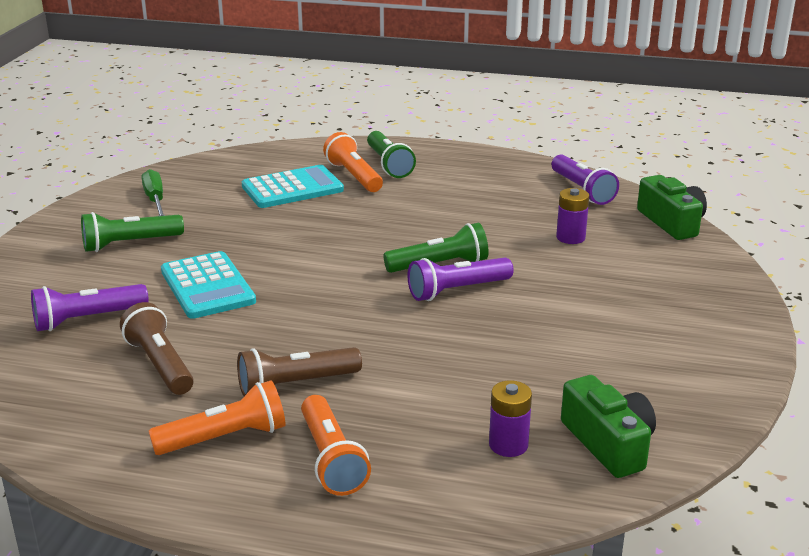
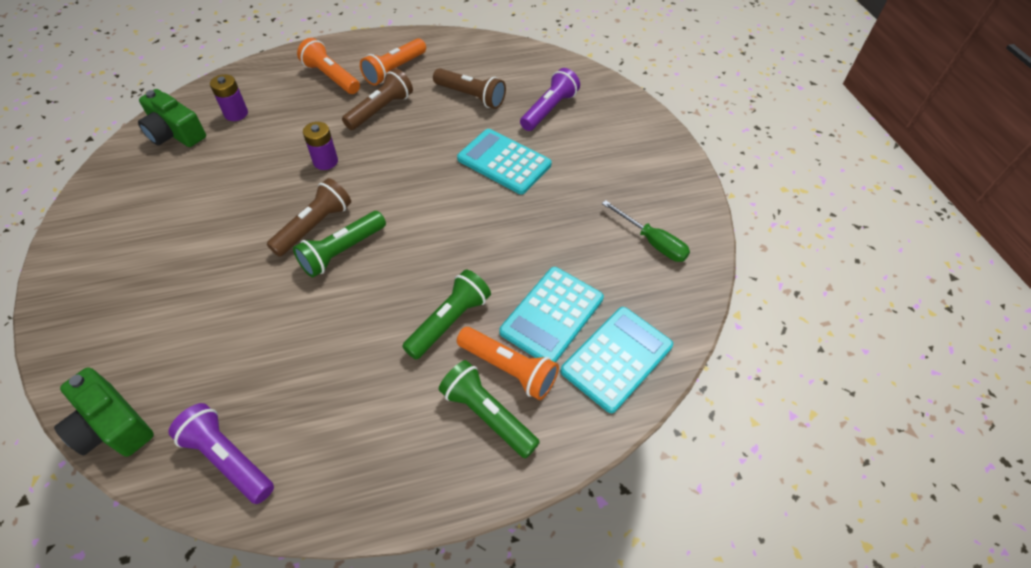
camera: 150 degrees right, 25 degrees up
(130, 244) = (606, 181): green flashlight -> green flashlight (449, 321)
(272, 162) = (617, 359): none -> turquoise calculator
(457, 290) = (314, 226): purple flashlight -> brown flashlight
(570, 237) = (228, 345): purple battery -> purple battery (325, 161)

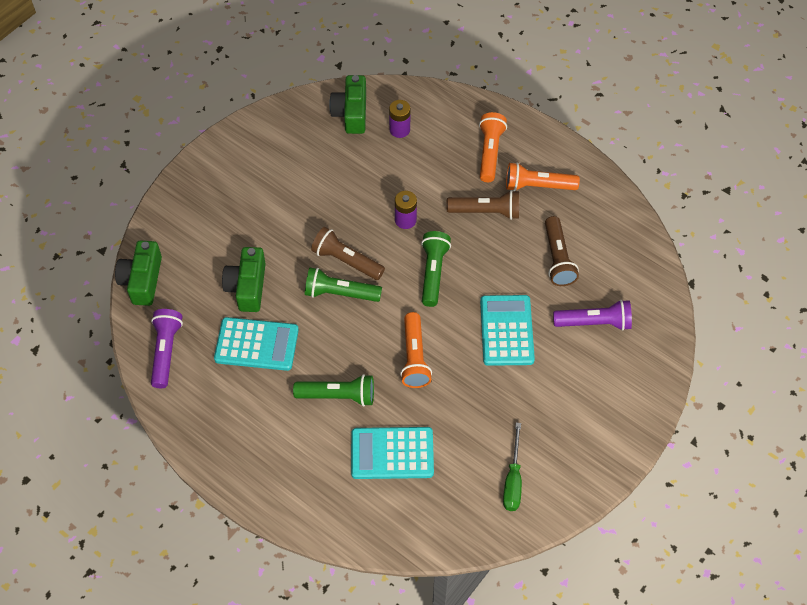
camera: 55 degrees right, 5 degrees up
(245, 324) = (247, 287): none -> green camera
(314, 226) = (346, 261): brown flashlight -> brown flashlight turned 150 degrees counterclockwise
(487, 415) = (290, 464): green flashlight -> green flashlight (433, 273)
(509, 369) = (331, 454): orange flashlight -> orange flashlight (414, 357)
(617, 359) = (389, 514): turquoise calculator -> turquoise calculator (256, 344)

